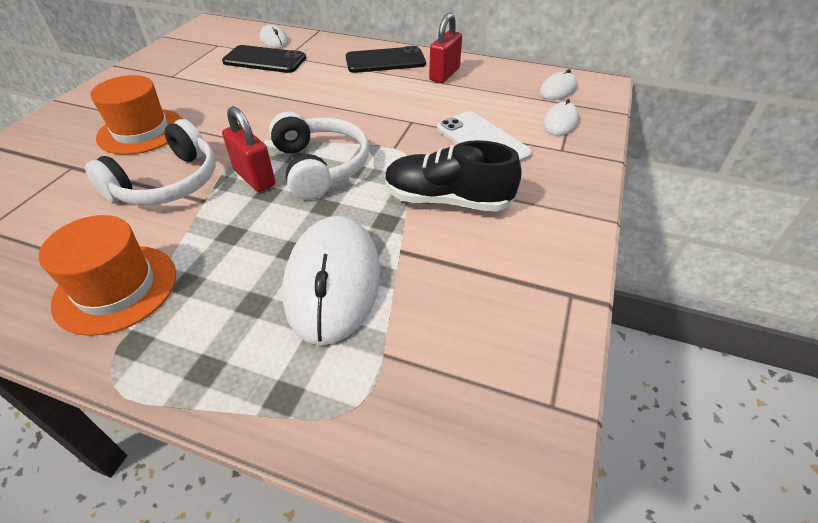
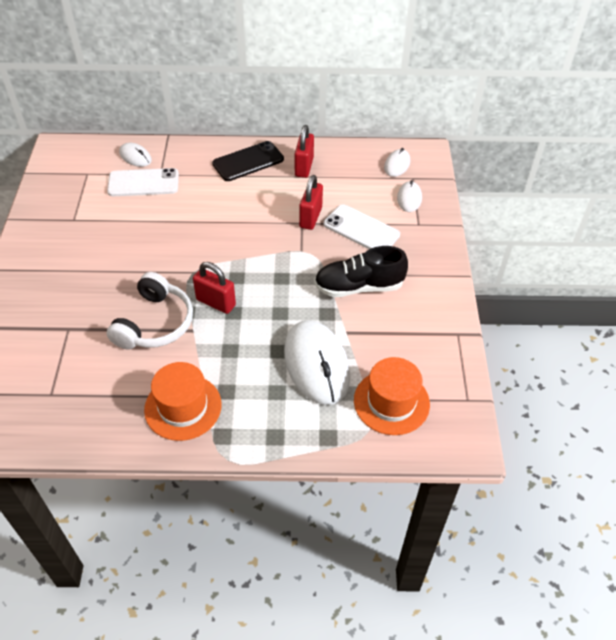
camera: 20 degrees left, 5 degrees up
(141, 131) = (95, 283): orange hat -> orange hat (391, 402)
(264, 60) = (143, 183): black phone -> white phone
(320, 166) = (257, 281): white headphones -> none
(425, 118) = (310, 217): none -> red padlock

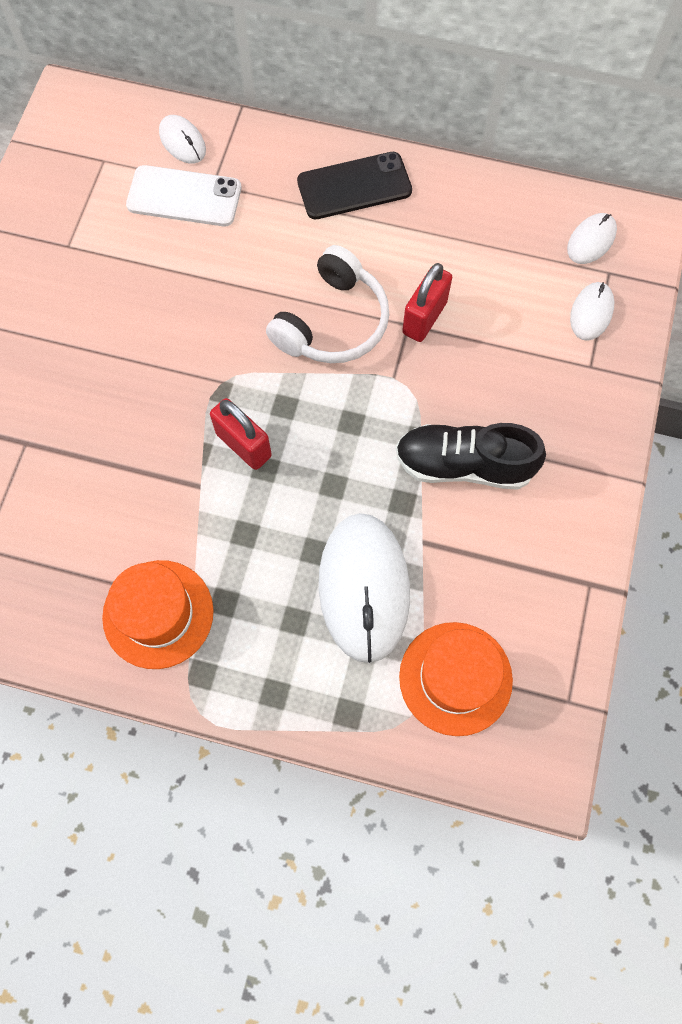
camera: 15 degrees right, 20 degrees up
(155, 323) = (149, 462): white headphones -> white headphones (333, 322)
(304, 167) = (439, 215): red padlock -> none
(361, 229) = (497, 358): white phone -> none

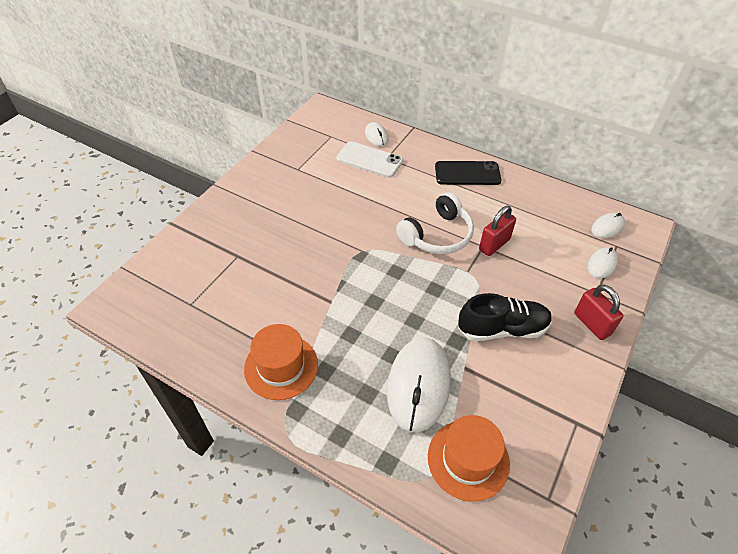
camera: 15 degrees right, 20 degrees down
(244, 445) = (365, 286): red padlock -> red padlock (592, 324)
(464, 465) = (502, 329): black shoe -> black shoe turned 150 degrees clockwise

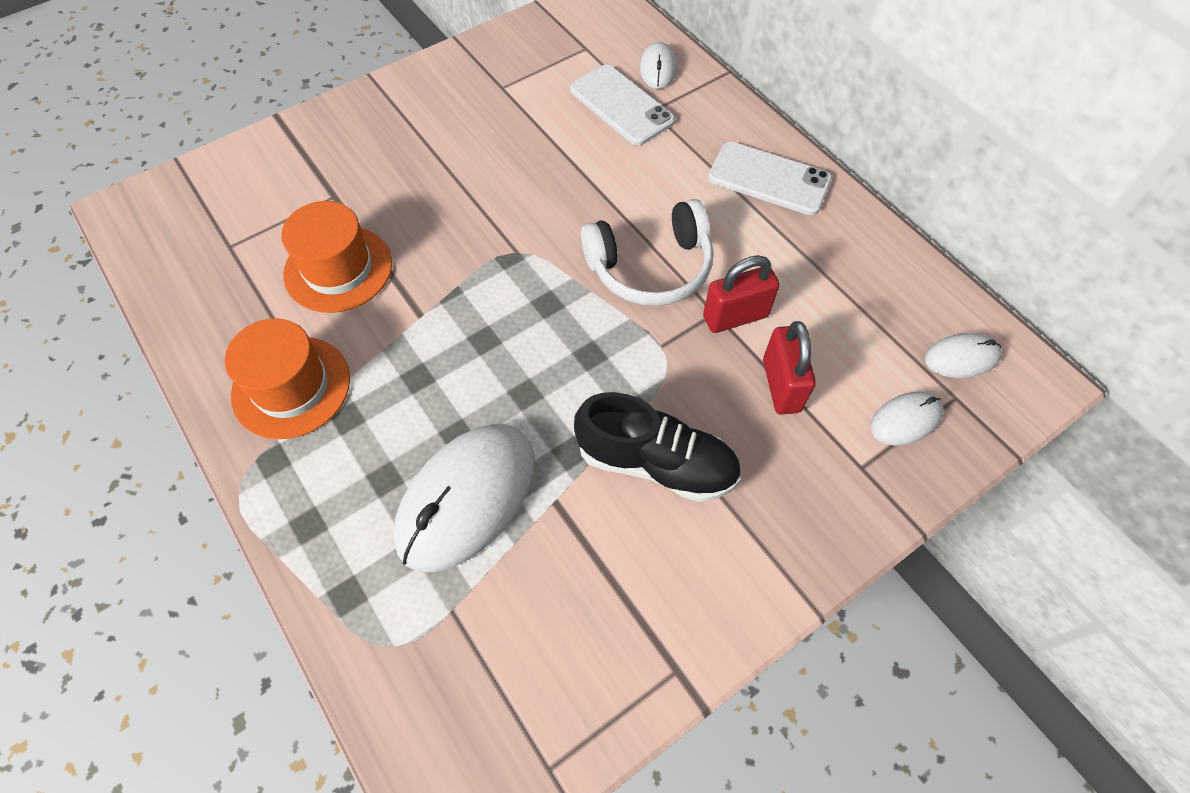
camera: 25 degrees right, 10 degrees up
(467, 173) = (769, 179): black phone -> white phone
(468, 459) = (466, 647): orange hat -> orange hat (338, 269)
(592, 324) = (816, 516): red padlock -> red padlock (781, 385)

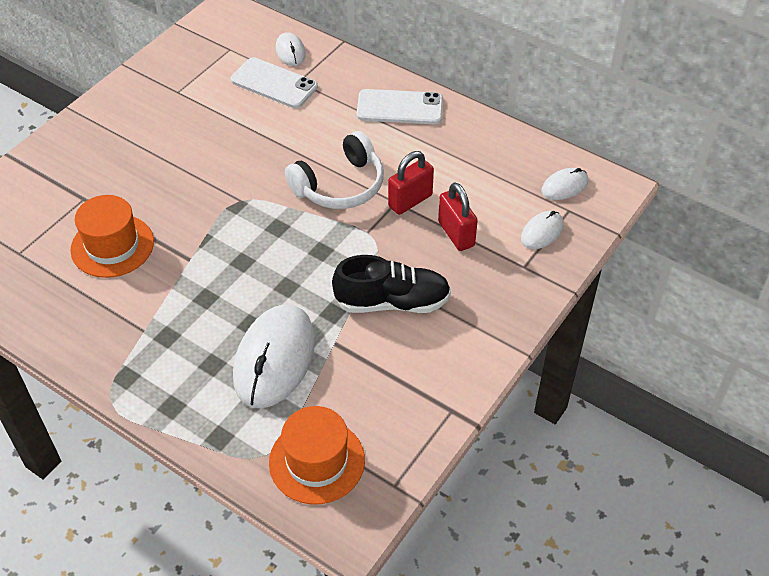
camera: 20 degrees left, 10 degrees down
(291, 387) = (116, 329): orange hat -> orange hat (317, 461)

